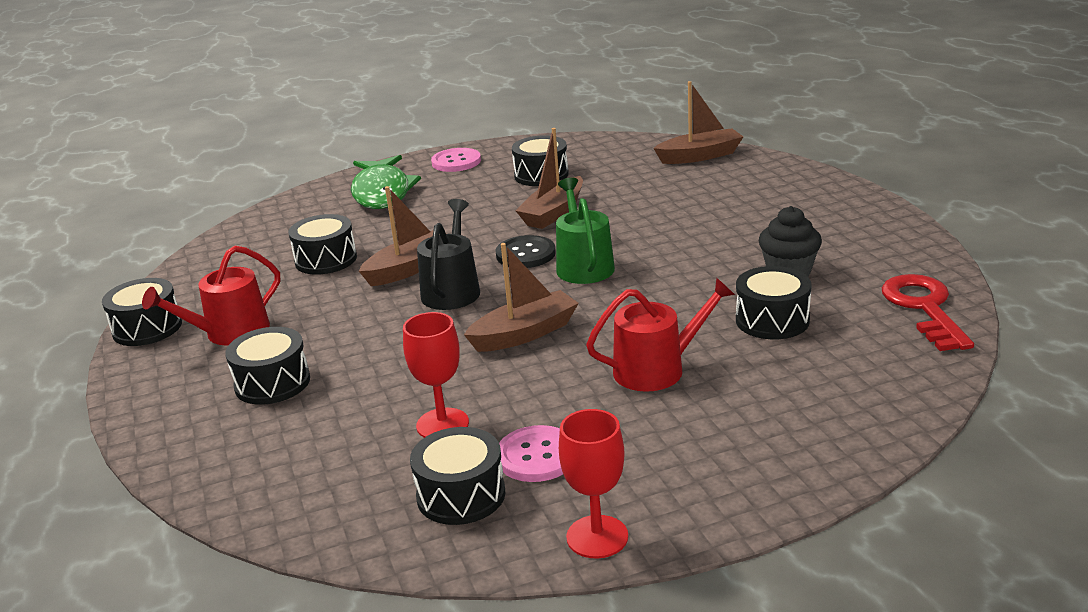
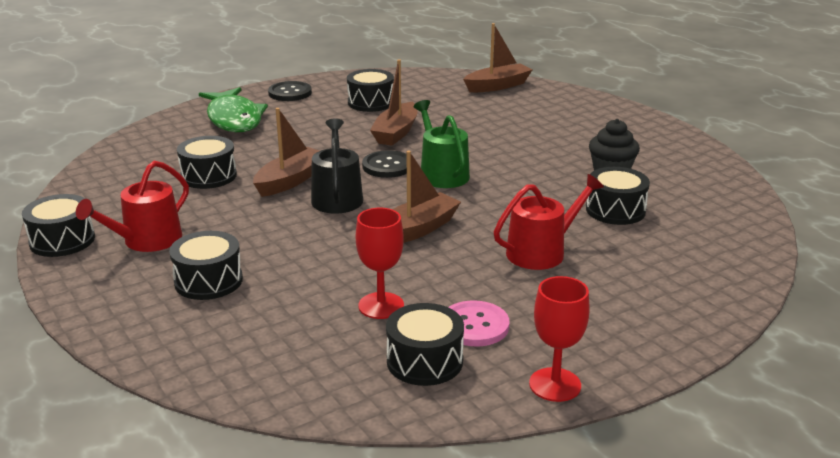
camera: 15 degrees left, 0 degrees up
(456, 162) = (290, 93): pink button -> black button
(924, 308) = (726, 196): red key -> none

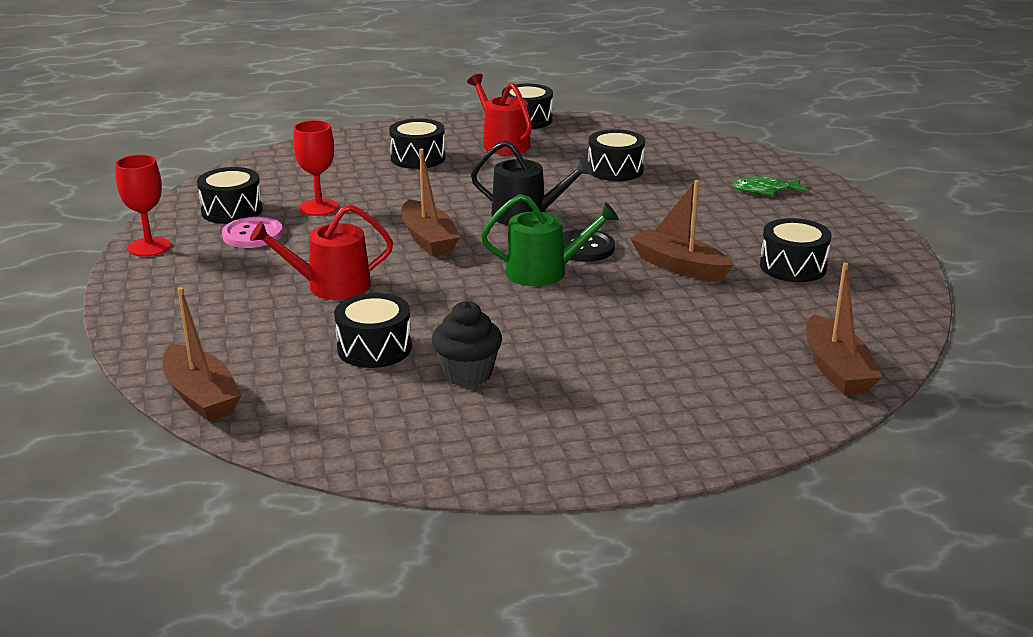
camera: 110 degrees right, 0 degrees up
(234, 119) = (765, 190): green fish -> green fish, size x0.53
(290, 93) = (846, 225): black button -> none
(290, 181) = (579, 200): brown boat -> brown boat (201, 396)
(541, 252) = (331, 286): red watering can -> red watering can turned 90 degrees clockwise

